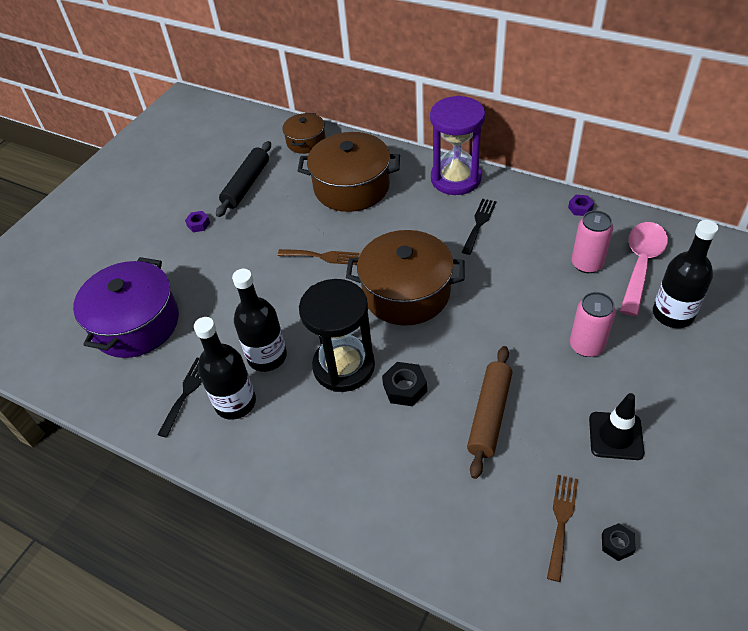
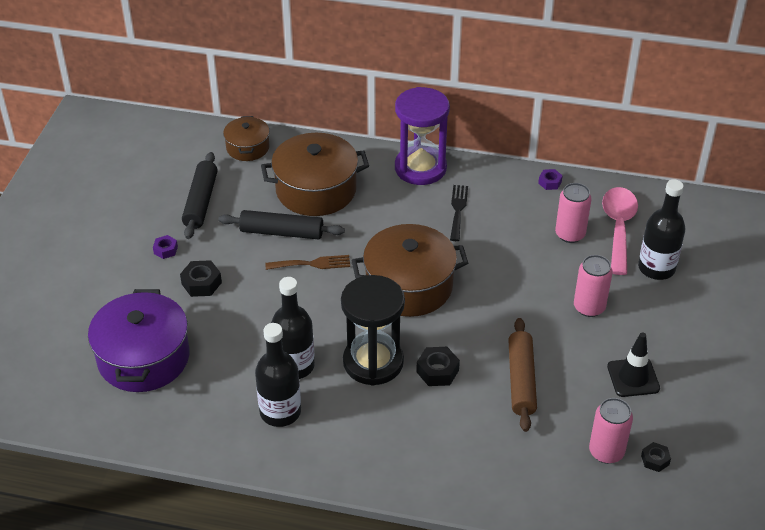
camera: 20 degrees left, 5 degrees down
(186, 392) = (227, 411): black fork -> none
(216, 260) = (201, 283): none -> black nut
(306, 222) = (281, 232): none -> black rolling pin
(561, 521) = (606, 452): brown fork -> pink can

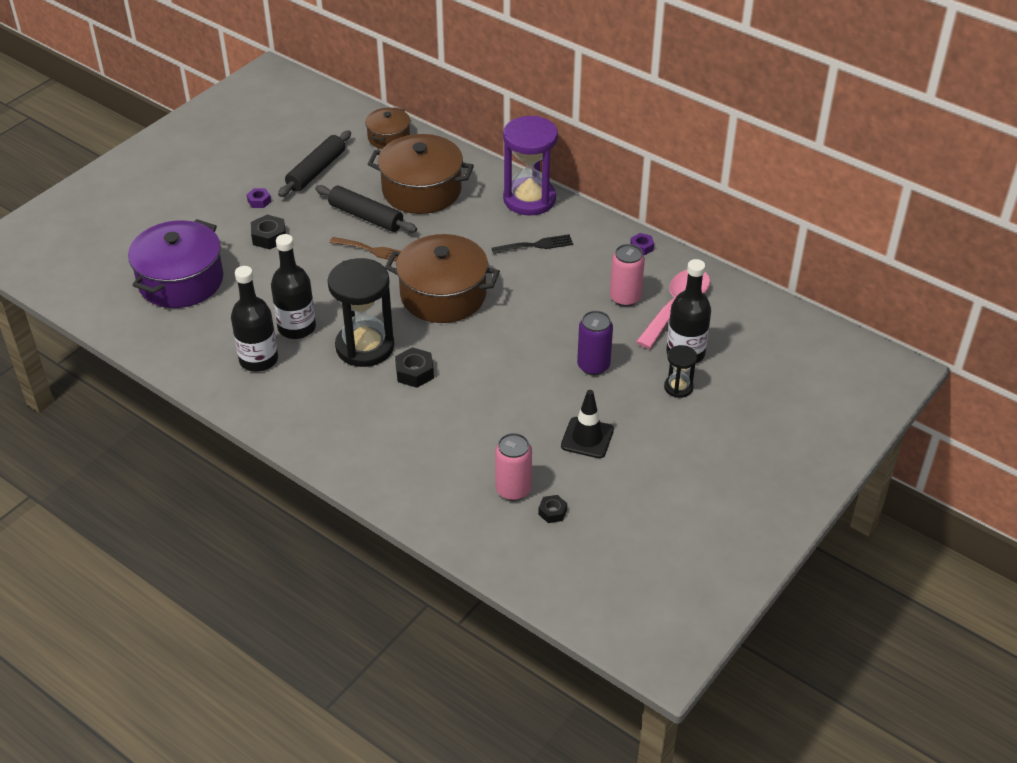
camera: 25 degrees right, 0 degrees up
(458, 210) = (536, 245): black fork -> black fork turned 45 degrees clockwise
(521, 380) = (482, 405): brown rolling pin -> none
(589, 307) = (593, 365): pink can -> purple can
(673, 302) = (678, 387): none -> black hourglass

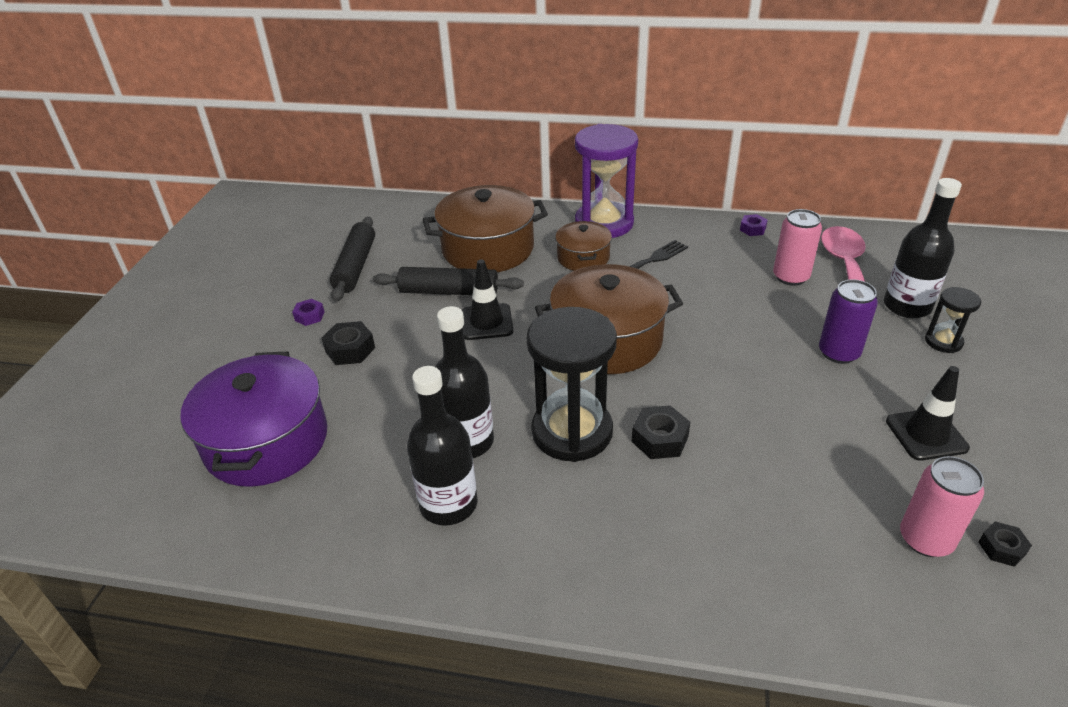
camera: 25 degrees left, 5 degrees down
(373, 250) = (486, 322): brown fork -> black traffic cone
(388, 137) = (411, 214): brown pot -> brown pot (583, 257)

